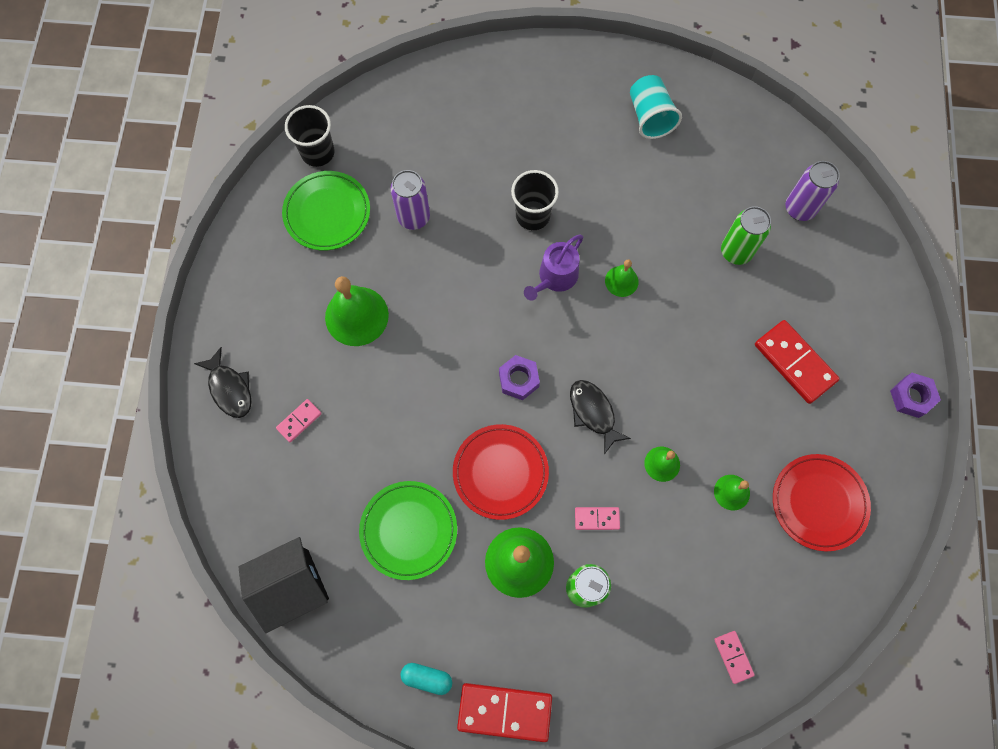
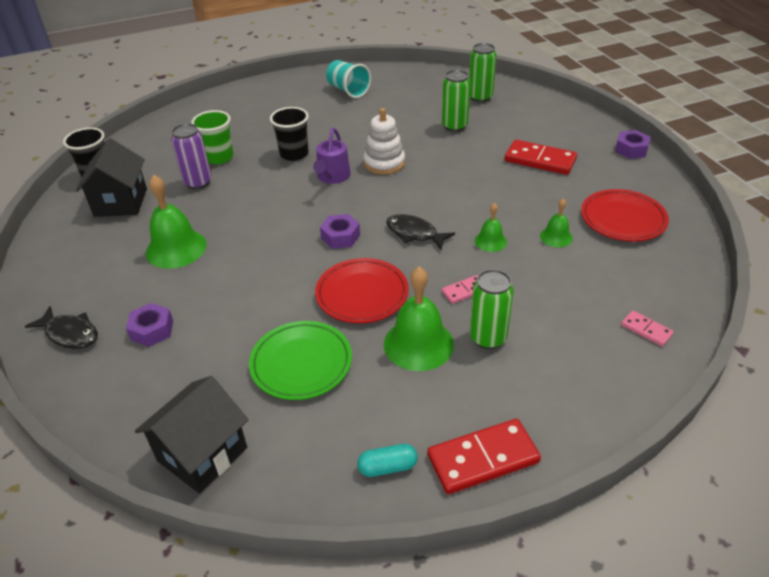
camera: 25 degrees left, 30 degrees down
(299, 421) = (152, 330): pink domino -> purple nut
(327, 213) = (121, 202): green plate -> black house
(451, 181) = (219, 157): none -> green cup
(621, 281) = (384, 163): green bell -> white stacking toy
(799, 209) = (480, 97): purple can -> green can

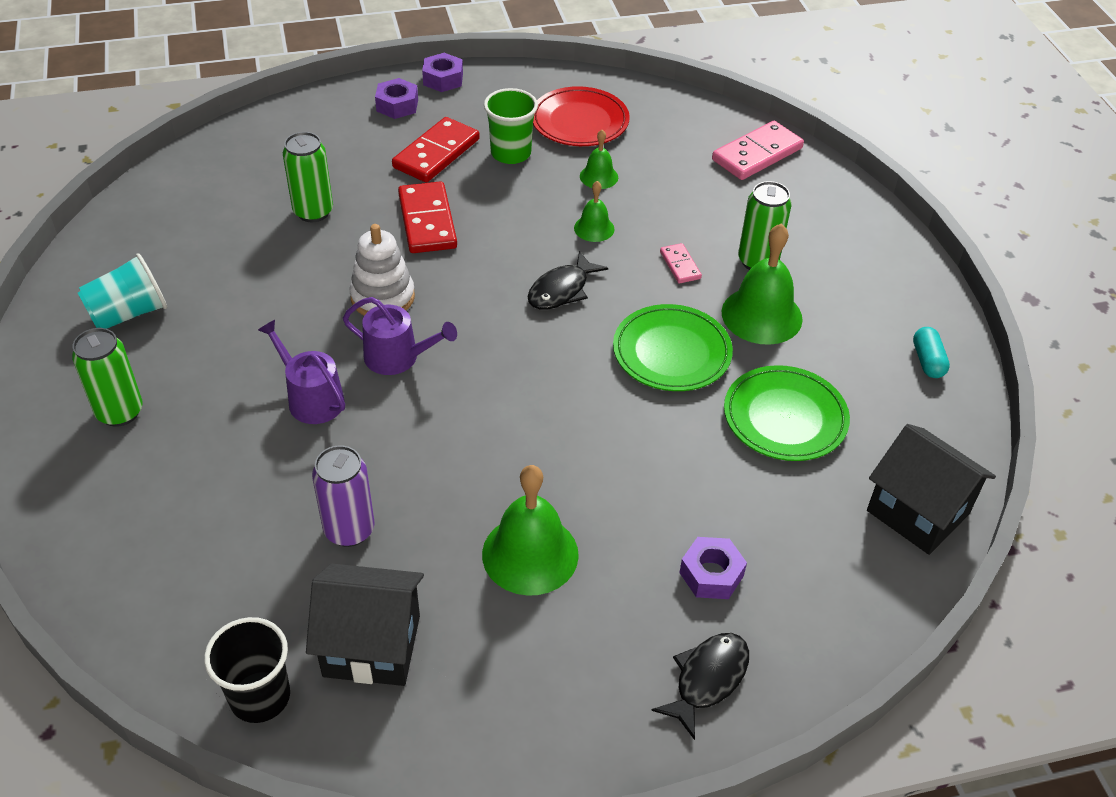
camera: 85 degrees left, 5 degrees up
(219, 157) = (277, 500): green cup -> green cup (511, 153)
(294, 154) = (311, 398): black cup -> purple watering can
(340, 236) = (550, 362): purple nut -> purple nut (397, 105)
(362, 294) = (671, 352): red plate -> green plate
(480, 97) = (242, 172): green can -> green can (120, 412)
(483, 458) = (914, 294): red domino -> red domino (427, 221)
(646, 330) = (757, 154): pink domino -> pink domino, size x1.92

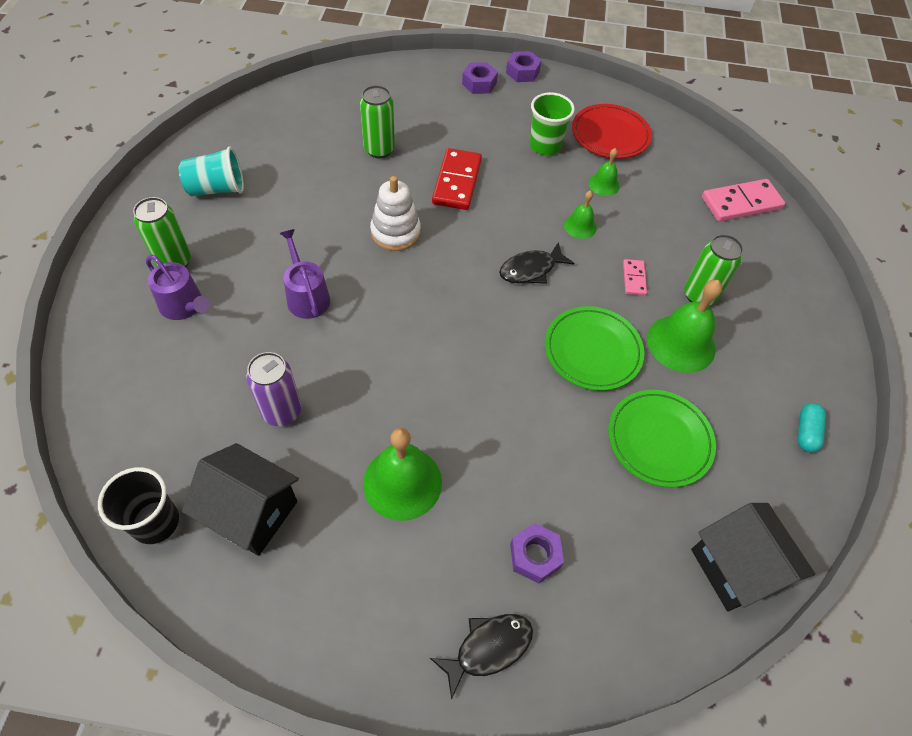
camera: 20 degrees right, 10 degrees up
(397, 357) = (383, 284): purple watering can -> purple watering can (184, 306)
(436, 153) = (489, 130): red domino -> none

